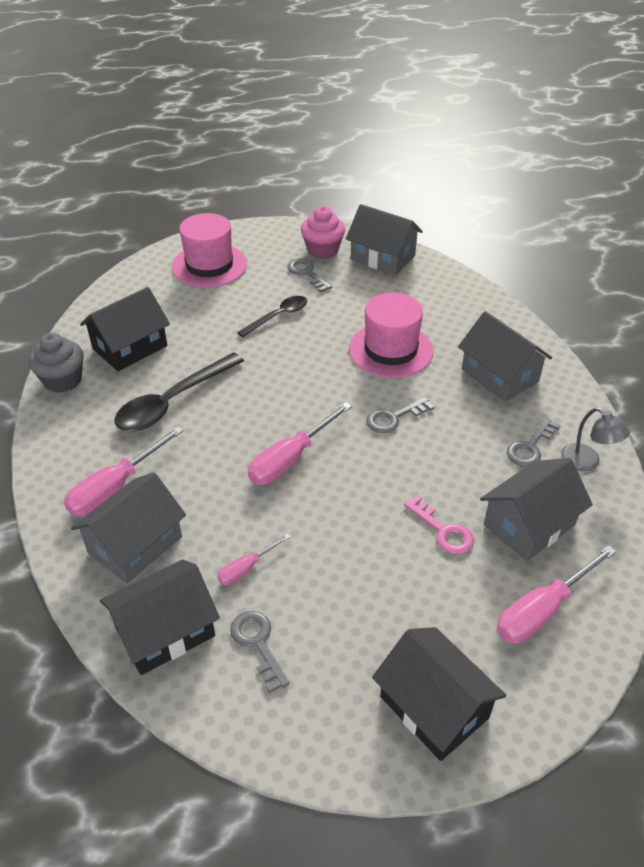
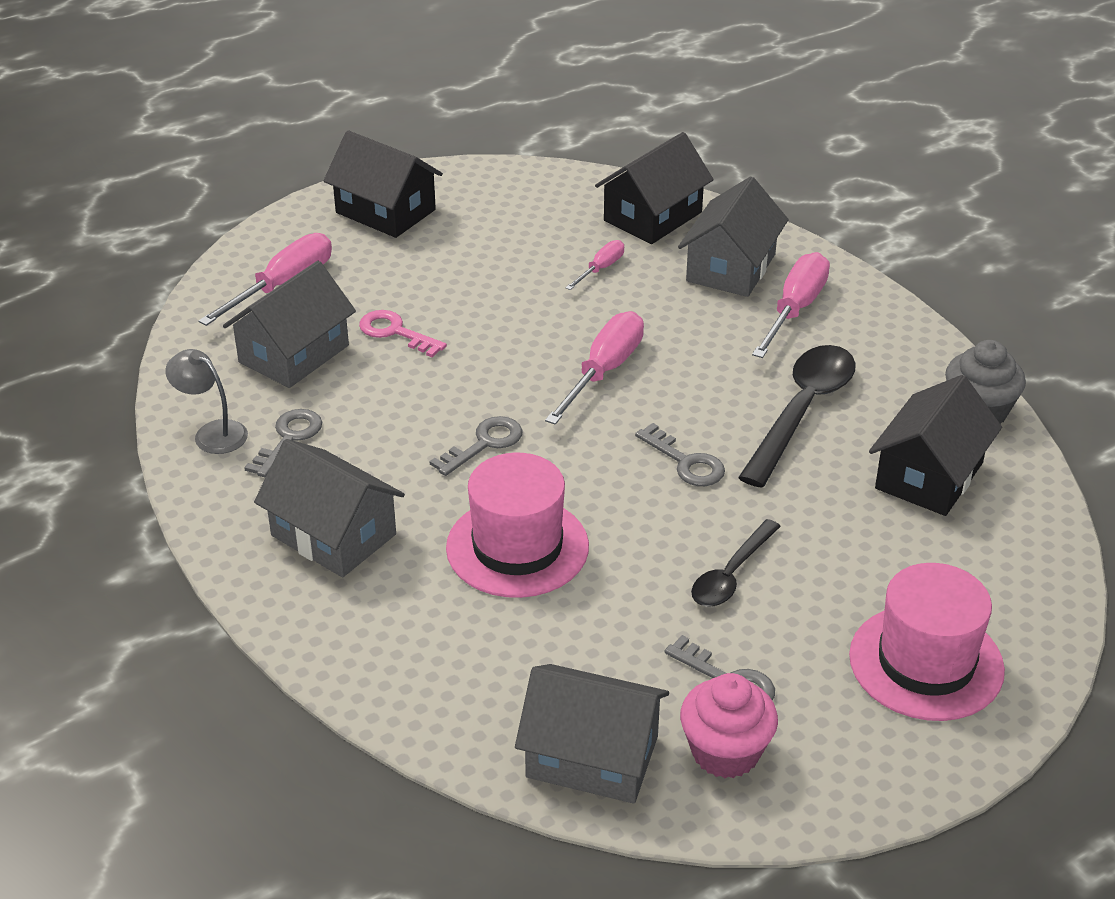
camera: 165 degrees right, 5 degrees down
(258, 644) = (560, 222): grey key -> grey key (686, 462)

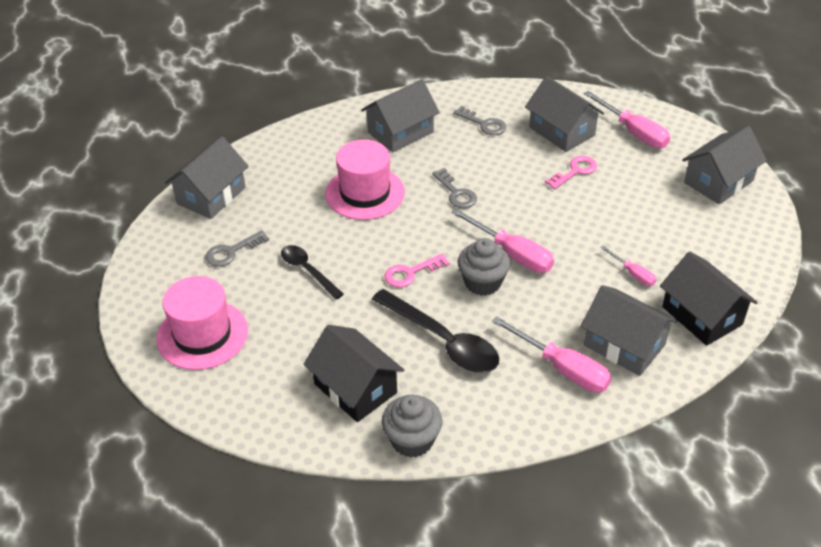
camera: 105 degrees right, 5 degrees up
(212, 433) = (497, 99): grey lamp -> none
(385, 211) = (718, 182): black house -> grey house
(674, 391) = (482, 282): none -> grey cupcake
(686, 462) = (411, 273): grey key -> pink key
(725, 752) = (188, 240): pink cupcake -> none

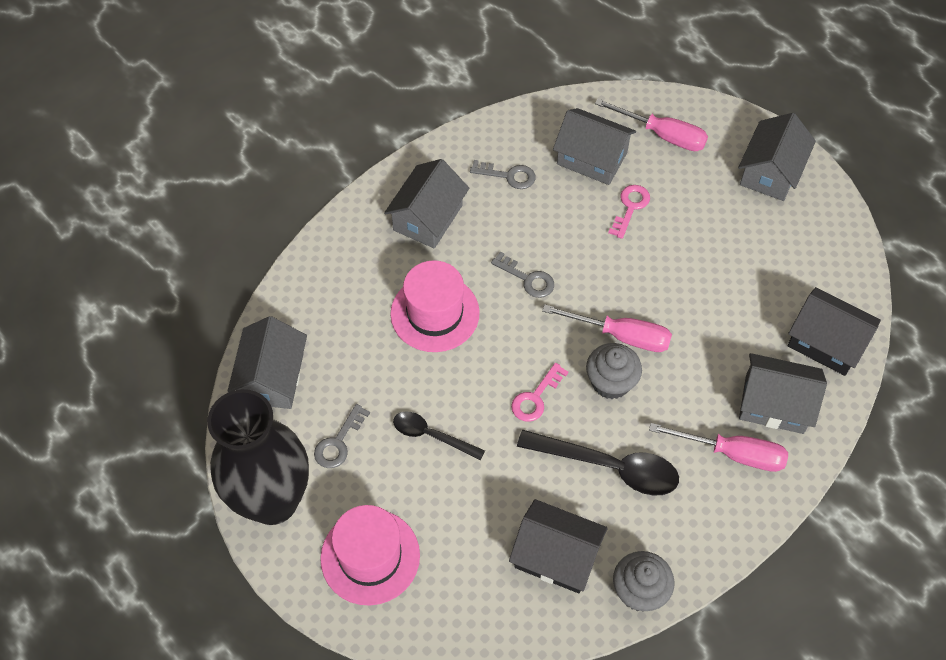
camera: 25 degrees left, 15 degrees up
(155, 272) = (273, 501): none -> black vase
(633, 274) = (743, 317): pink screwdriver -> none

